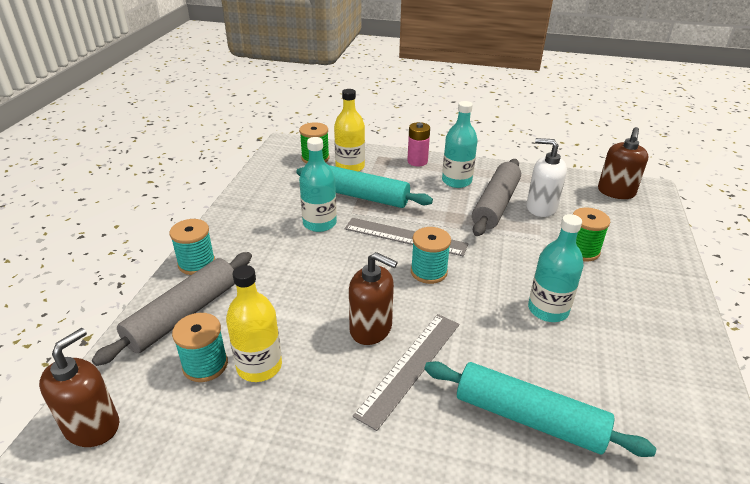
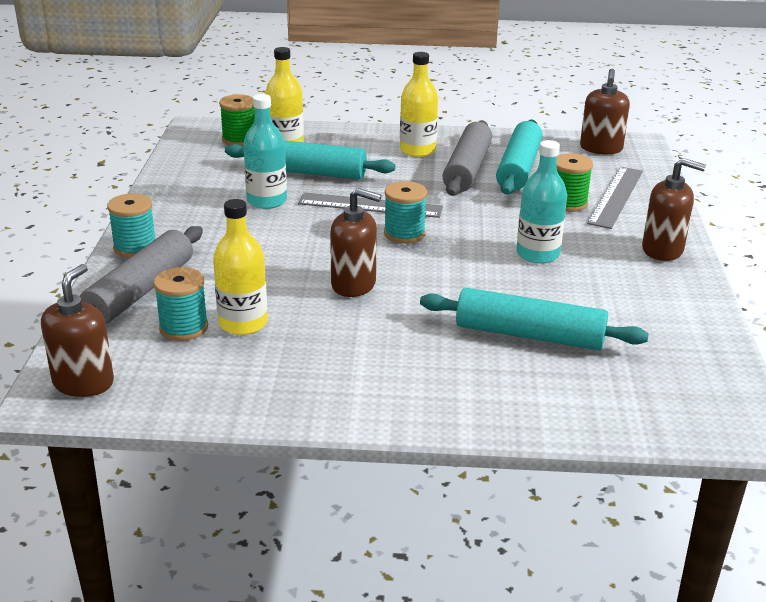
camera: 10 degrees left, 5 degrees down
(410, 367) = (403, 310): grey ruler -> grey ruler (616, 197)
(417, 161) = (366, 134): pink battery -> none
(456, 181) = (417, 150): turquoise bottle -> yellow bottle
(541, 207) = (519, 168): white soap dispenser -> turquoise rolling pin
(670, 318) = (663, 250): none -> brown soap dispenser

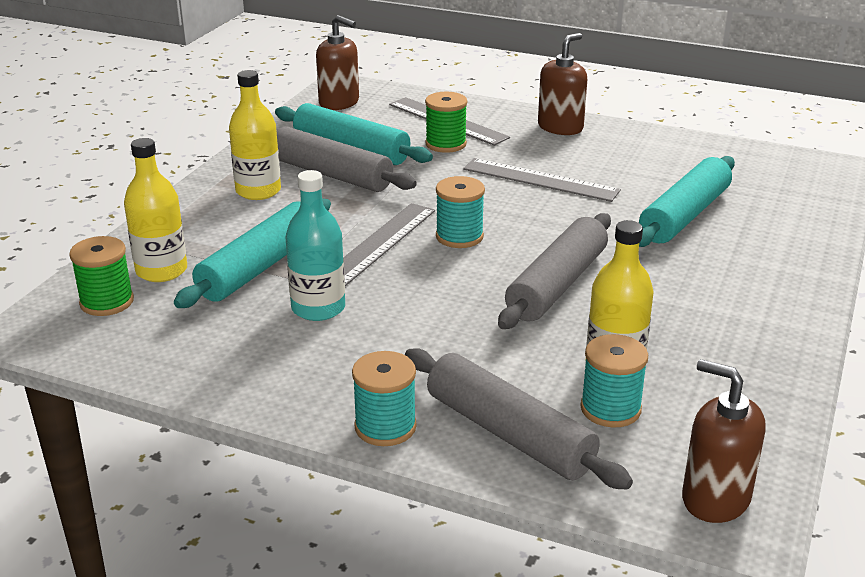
camera: 70 degrees left, 0 degrees up
(354, 284) = (557, 284): brown soap dispenser -> grey rolling pin
(538, 254) = (540, 180): turquoise bottle -> grey ruler

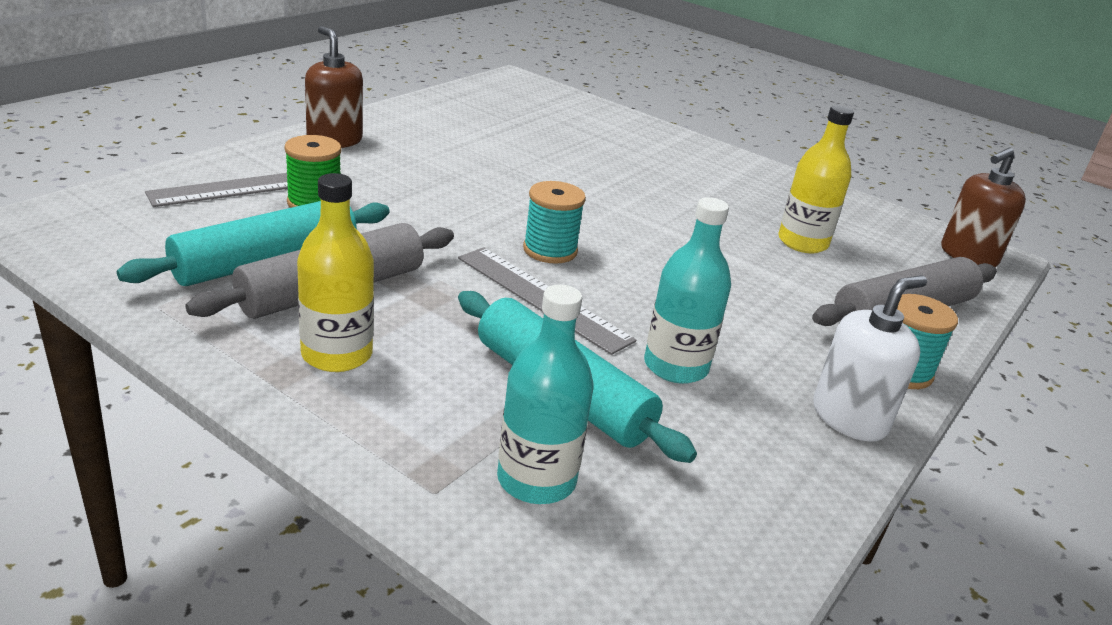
camera: 80 degrees left, 0 degrees up
(107, 302) = (611, 549): green spool -> none
(161, 270) = (536, 480): yellow bottle -> turquoise bottle
(290, 394) = (849, 418): none -> white soap dispenser
(339, 103) = (97, 237): brown soap dispenser -> none
(540, 180) = (450, 181): grey ruler -> none
(557, 284) = (666, 230): grey rolling pin -> none
(610, 409) = (864, 261): turquoise spool -> none
(684, 215) = (564, 147): turquoise rolling pin -> none

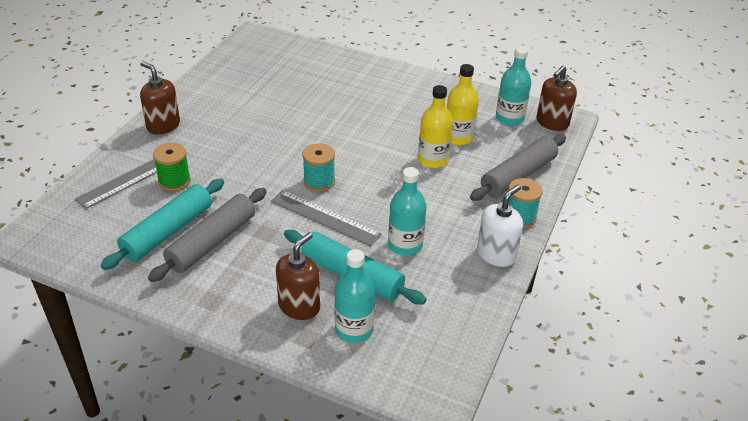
camera: 10 degrees left, 10 degrees up
(337, 354) = (232, 283): yellow bottle -> yellow bottle (433, 159)
(444, 416) = (299, 306): none -> brown soap dispenser
(894, 237) = (509, 118): none -> turquoise bottle

